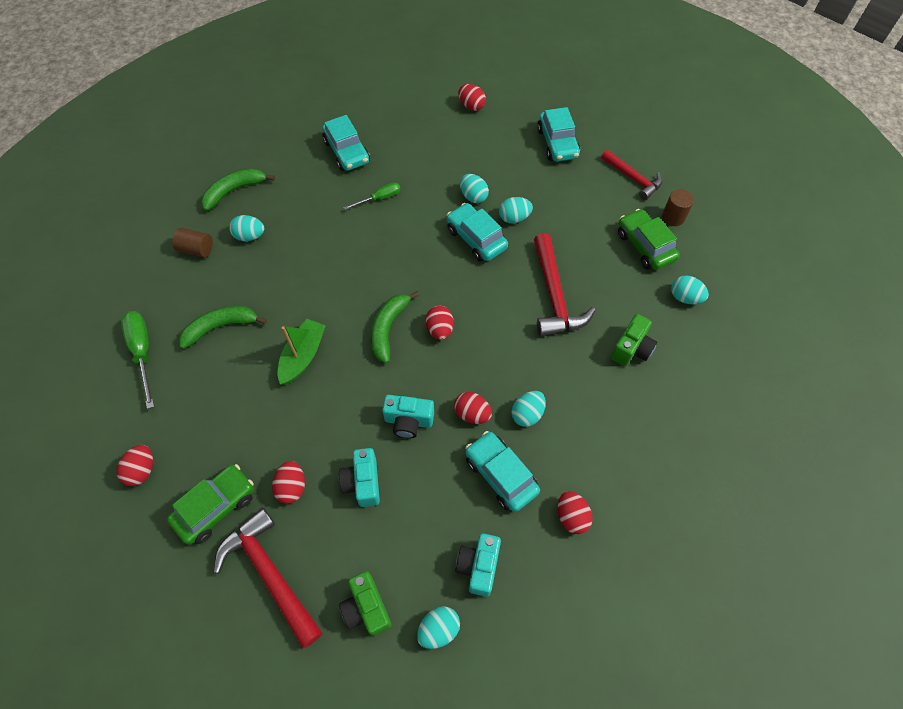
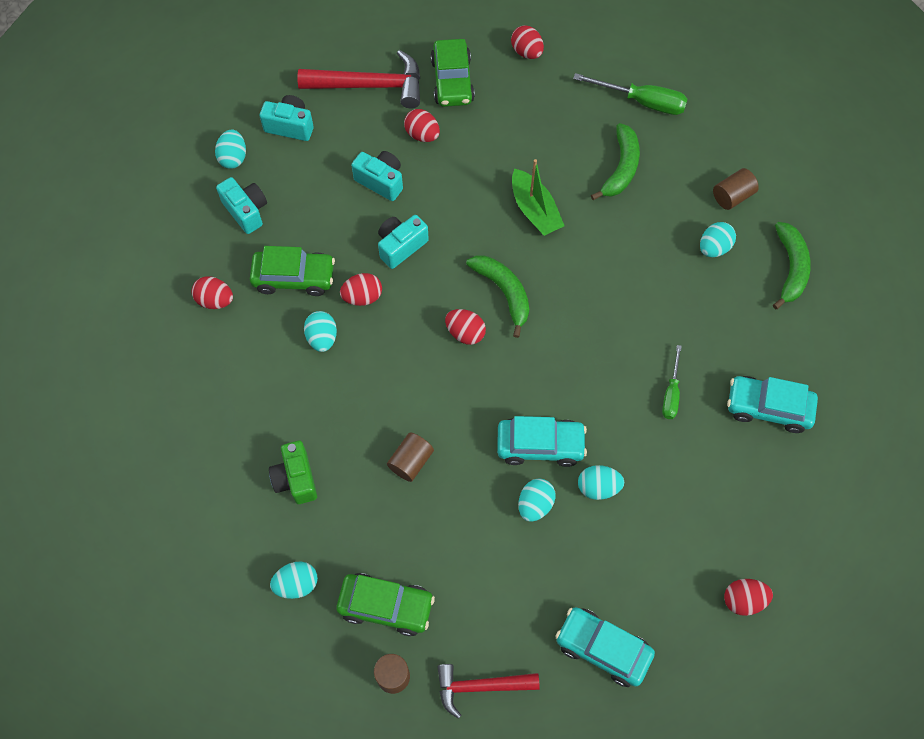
camera: 130 degrees right, 5 degrees up
(366, 608) = (290, 126): green camera -> turquoise camera
(500, 475) = (294, 277): turquoise car -> green car
(554, 295) = (411, 461): red hammer -> brown cylinder

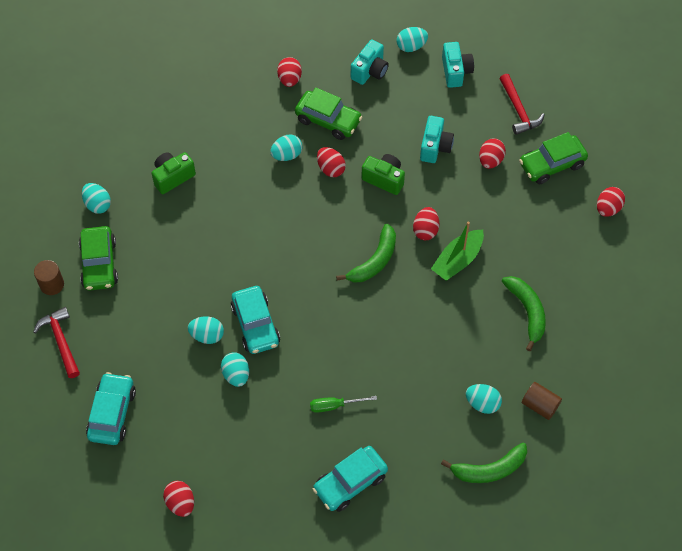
camera: 70 degrees right, 5 degrees down
(294, 277) = (328, 120): green car -> green car turned 45 degrees counterclockwise
(370, 85) = (518, 110): red hammer -> red hammer, size x0.66
(401, 246) = (384, 179): turquoise camera -> green camera
(411, 461) = (211, 244): brown cylinder -> none
(465, 333) = (328, 246): red egg -> red egg (425, 230)
(621, 168) = (527, 312): green banana -> green banana turned 105 degrees counterclockwise
(642, 102) = (602, 309): green screwdriver -> none
(768, 408) = (350, 482): turquoise car -> turquoise car turned 120 degrees counterclockwise

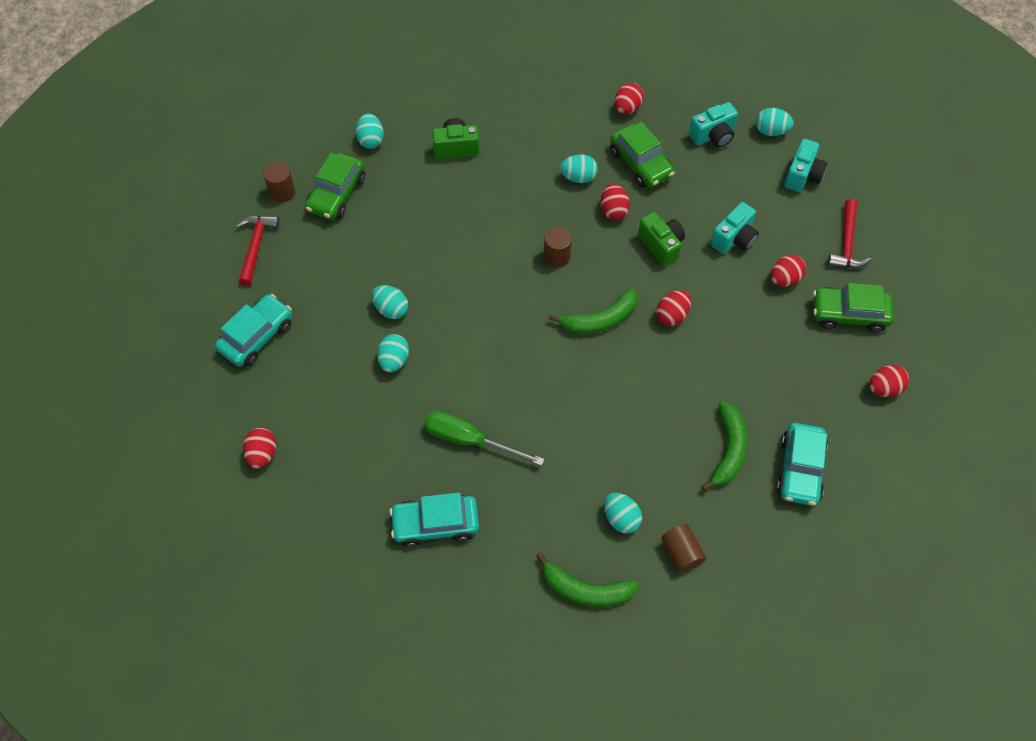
camera: 30 degrees right, 0 degrees up
(255, 325) = (443, 322): turquoise car -> turquoise car (800, 469)
(310, 227) = (556, 256): none -> brown cylinder
(334, 405) = (469, 440): green screwdriver -> green screwdriver, size x1.62
(457, 260) = (686, 361): green boat -> none

